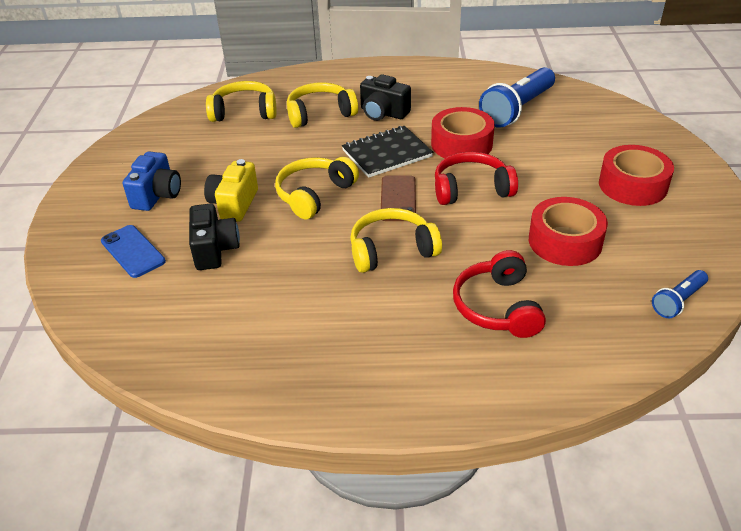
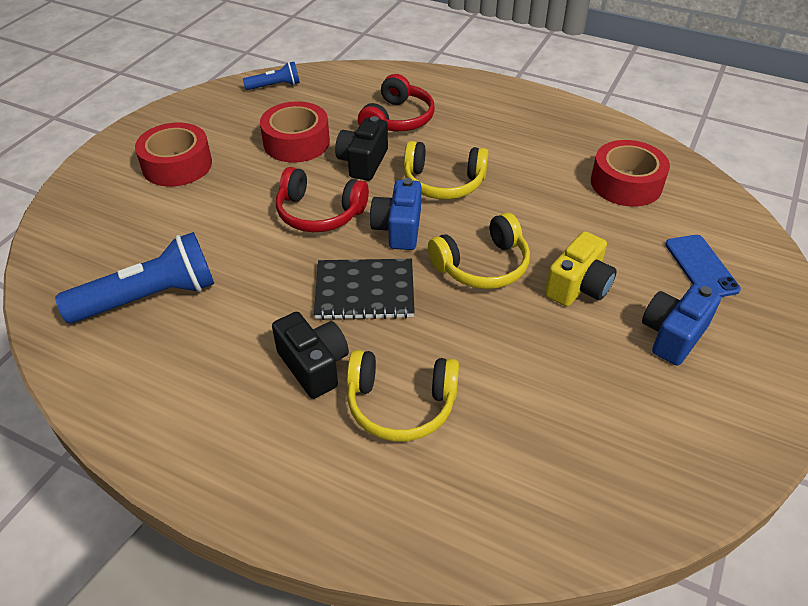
camera: 155 degrees left, 5 degrees up
(214, 250) = (611, 239): black camera -> black camera (363, 162)
(244, 112) = (515, 464): yellow headphones -> none
(398, 198) = (398, 229): brown phone -> blue camera
(461, 144) = (270, 271): red tape -> red tape (626, 183)

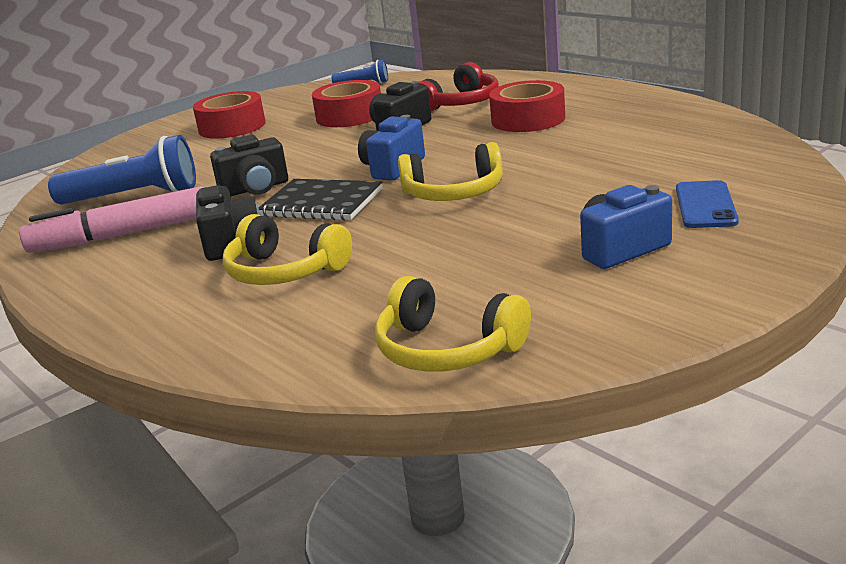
camera: 25 degrees right, 20 degrees down
(184, 366) = (122, 235): none -> pink marker
(279, 273) = (255, 189): none -> black camera
(319, 213) = (327, 156): red headphones -> none
(443, 183) = (467, 142): yellow headphones -> yellow headphones (447, 349)
(578, 286) = (544, 211): yellow camera -> none
(626, 183) = (671, 147): red tape -> red tape (528, 119)

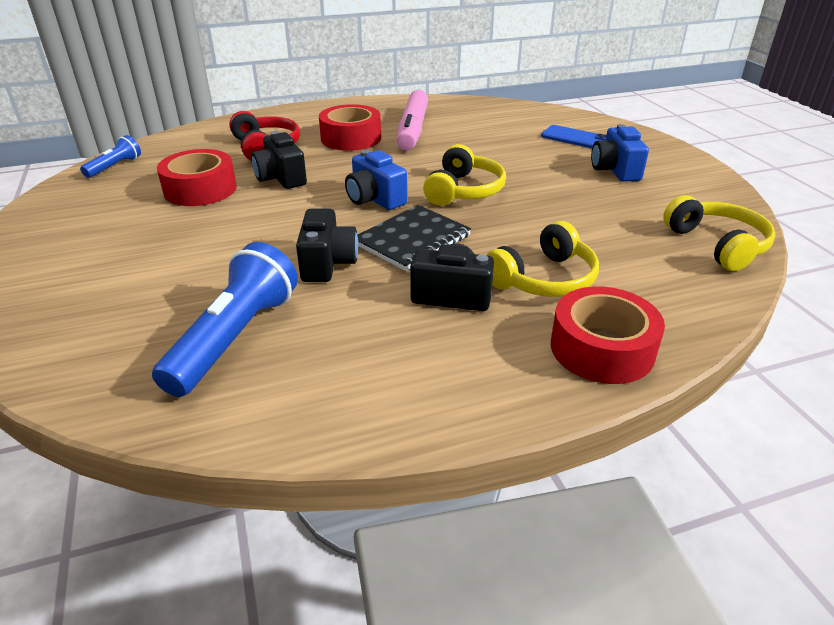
camera: 70 degrees left, 10 degrees up
(122, 235) = (351, 357): pink marker -> pink marker (412, 130)
(232, 127) = (100, 248): red tape -> red tape (602, 348)
(447, 349) = (717, 245): yellow headphones -> yellow headphones turned 75 degrees counterclockwise

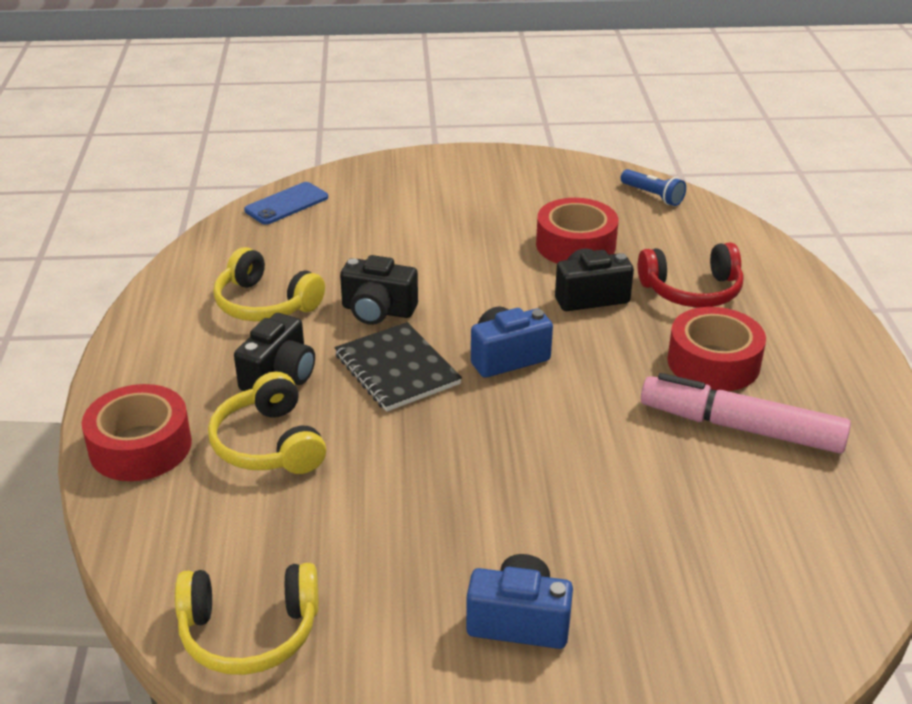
camera: 105 degrees right, 0 degrees up
(235, 338) = (291, 259): blue flashlight -> none
(464, 191) = (503, 434): yellow headphones -> yellow headphones (265, 304)
(575, 138) = (673, 620): blue phone -> blue phone (286, 204)

